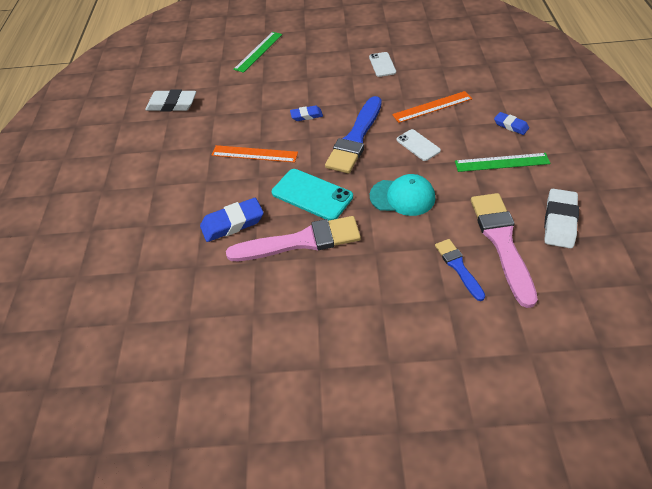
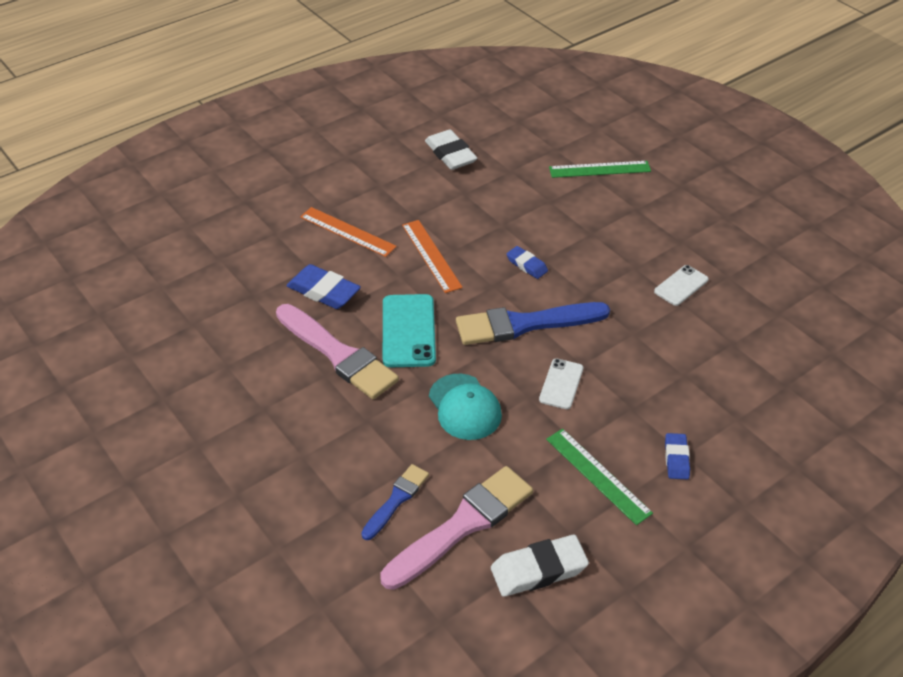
camera: 50 degrees right, 5 degrees down
(432, 107) = (643, 367): orange ruler -> orange ruler (347, 231)

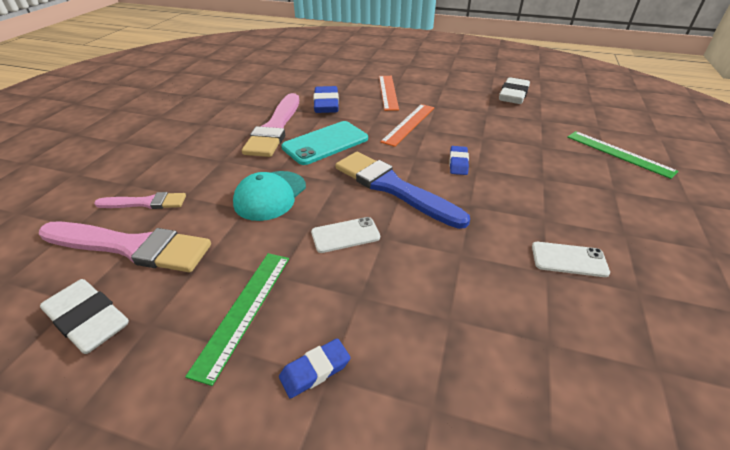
camera: 55 degrees right, 5 degrees down
(396, 500) = (146, 203): blue brush -> pink brush

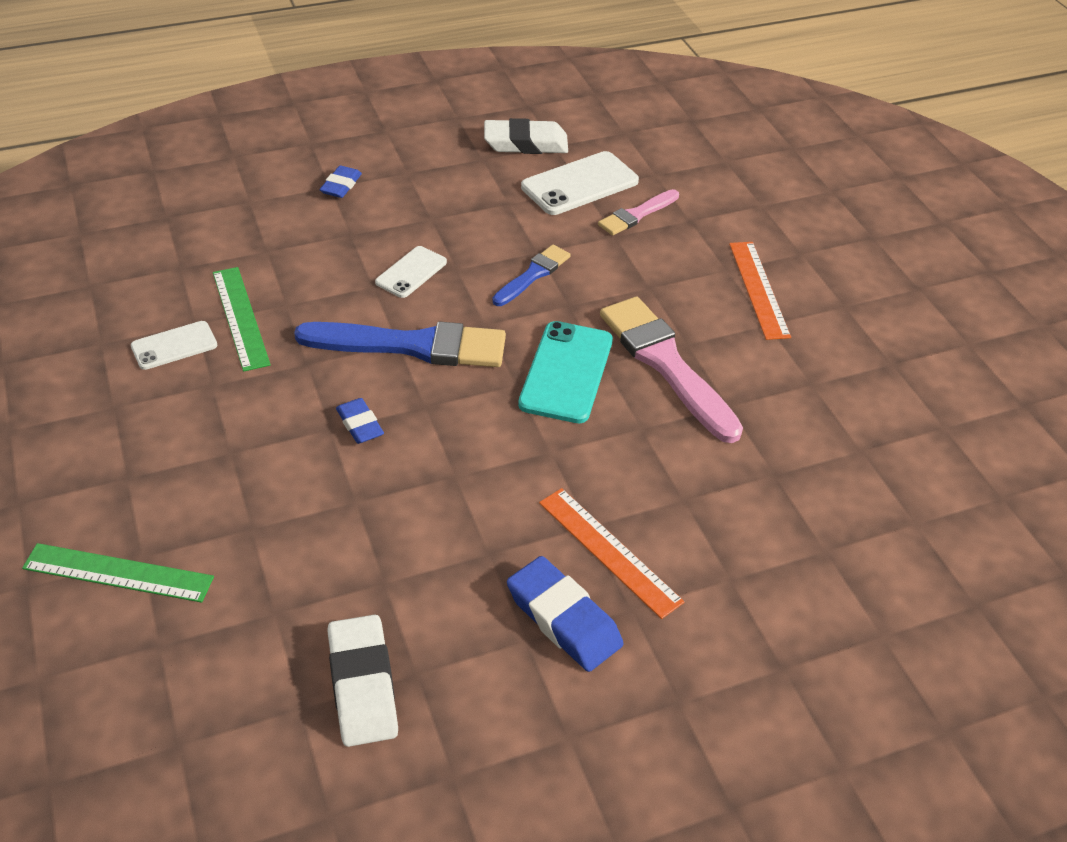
camera: 140 degrees right, 5 degrees up
(131, 247) = (580, 184): pink brush -> white phone
(244, 310) = (428, 190): green ruler -> green ruler (240, 317)
(270, 195) = (533, 275): turquoise cap -> blue brush
(326, 104) = (668, 455): blue eraser -> blue eraser (563, 619)
(409, 124) = (491, 474): orange ruler -> orange ruler (758, 289)

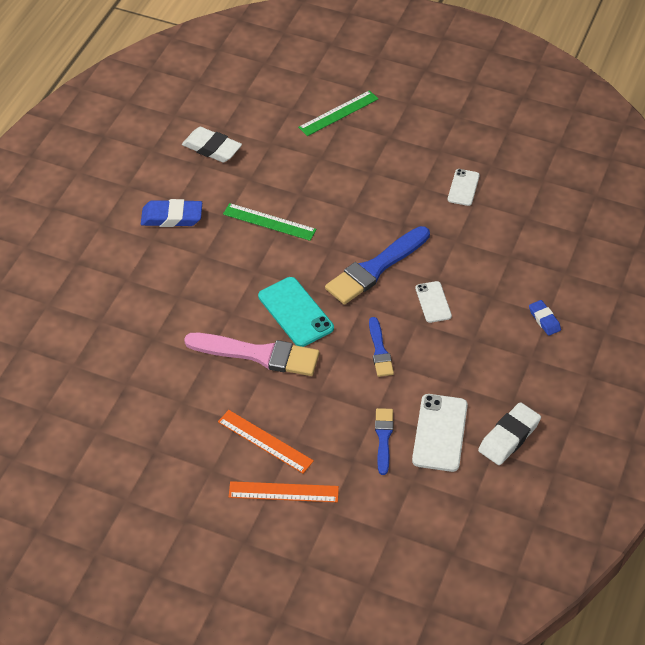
camera: 135 degrees right, 5 degrees up
(240, 317) = (462, 219): green ruler -> green ruler (269, 222)
(360, 425) = (342, 220): blue eraser -> none
(609, 551) = (184, 252): orange ruler -> orange ruler (283, 492)
(637, 215) = (383, 438): pink brush -> blue brush

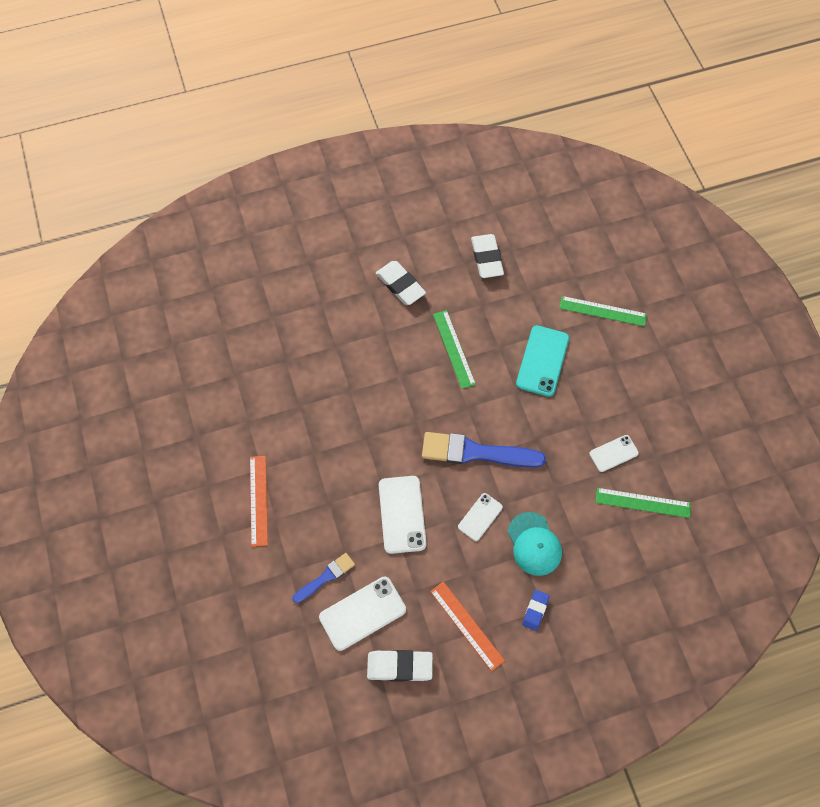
camera: 50 degrees right, 15 degrees up
(172, 217) = (400, 285): blue eraser -> white eraser
(258, 354) = (329, 437): pink brush -> none
(283, 492) = (226, 546): orange ruler -> orange ruler (467, 625)
(295, 312) = (387, 431): turquoise phone -> turquoise phone (542, 361)
(380, 350) = (402, 514): blue brush -> white phone
(489, 284) = (534, 544): none -> turquoise cap
(520, 198) = (642, 503): none -> green ruler

